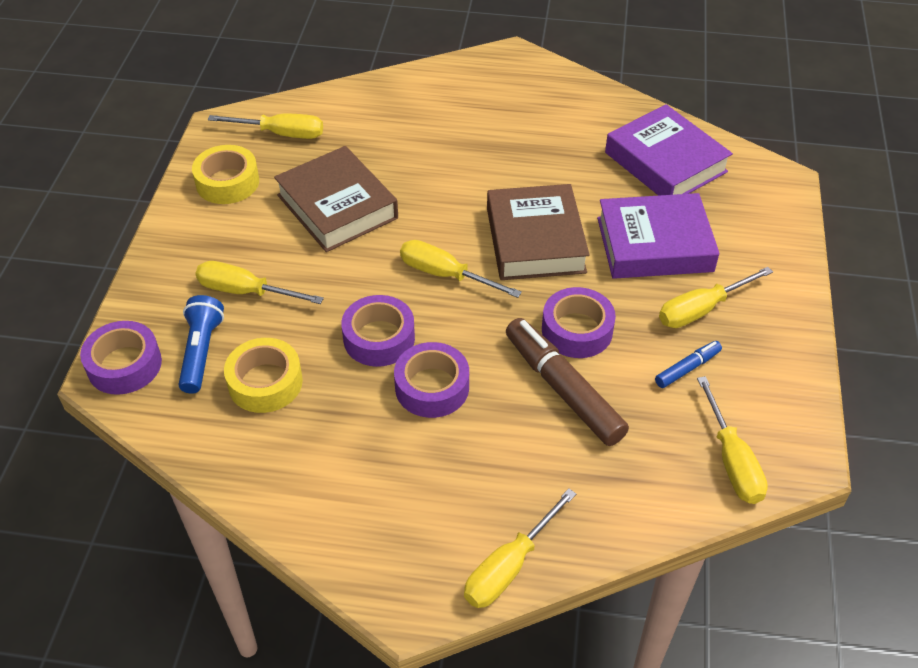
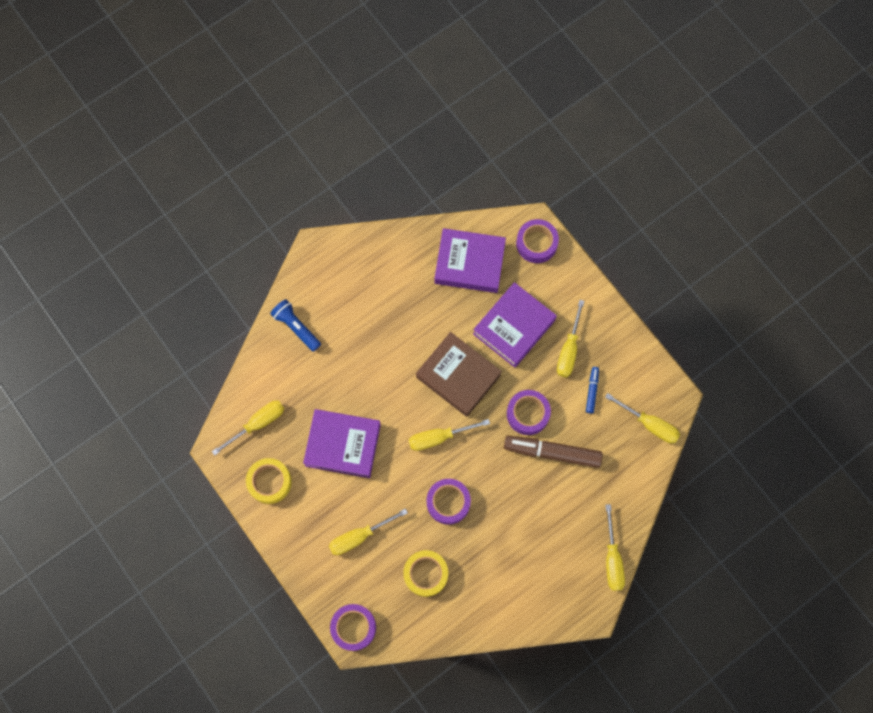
camera: 45 degrees left, 25 degrees up
(201, 352) = (379, 587): blue flashlight -> blue flashlight (296, 327)
(337, 207) = (343, 445): brown book -> purple book
(432, 387) = (498, 505): purple tape -> purple tape (536, 243)

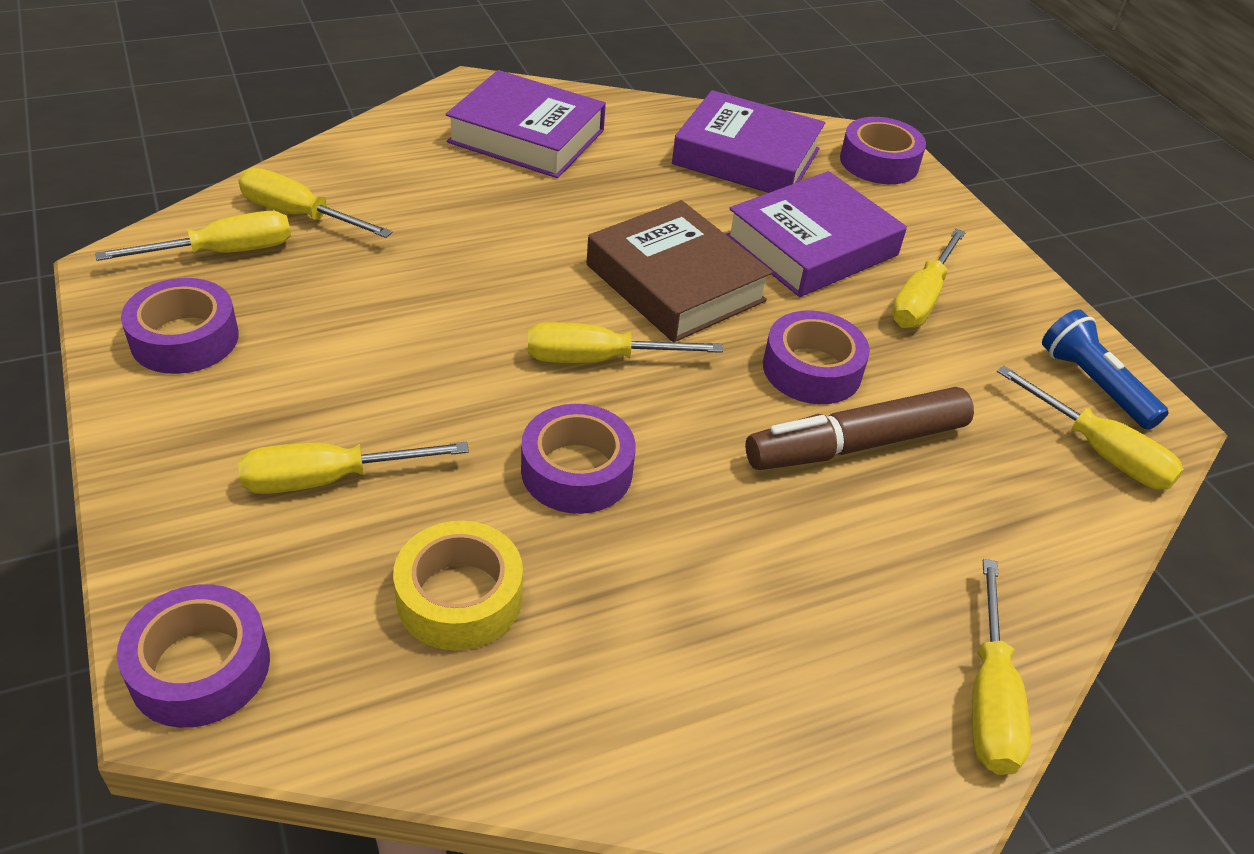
camera: 10 degrees right, 30 degrees down
(269, 482) = (185, 339): yellow tape -> purple tape
(277, 386) = (299, 215): none -> yellow screwdriver
(296, 327) = (385, 157): blue flashlight -> blue flashlight (1094, 385)
(343, 445) = (381, 321): purple book -> purple book (526, 136)
(552, 453) = (857, 445): brown marker -> brown marker turned 45 degrees counterclockwise
(592, 391) = (965, 368): blue marker -> none

